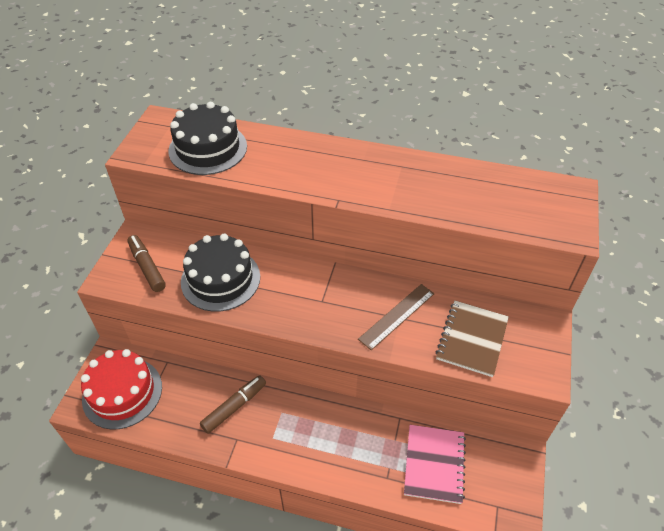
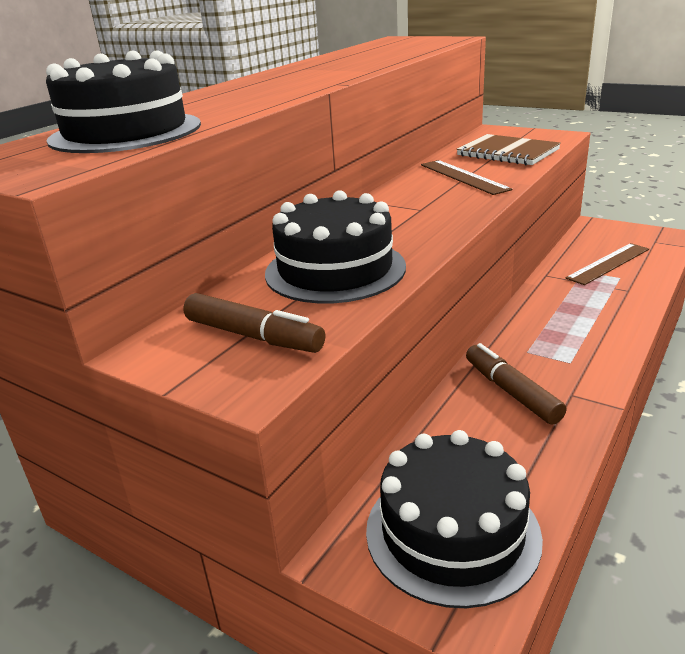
camera: 70 degrees left, 20 degrees down
(122, 392) = (452, 532): red cake -> black cake
(147, 267) = (253, 336): brown marker -> brown marker turned 135 degrees counterclockwise
(434, 464) = (608, 263): pink notebook -> brown ruler

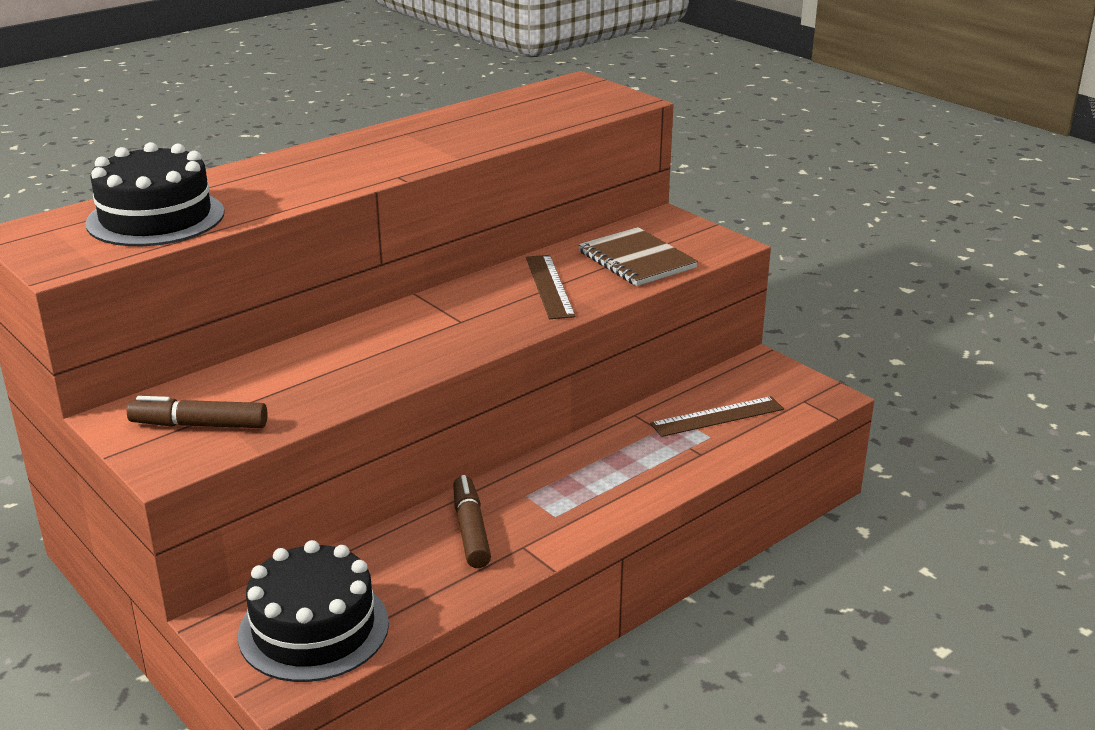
camera: 15 degrees right, 0 degrees up
(253, 336) = (199, 425): brown marker -> brown marker turned 135 degrees clockwise
(335, 270) = (317, 375): black cake -> none

